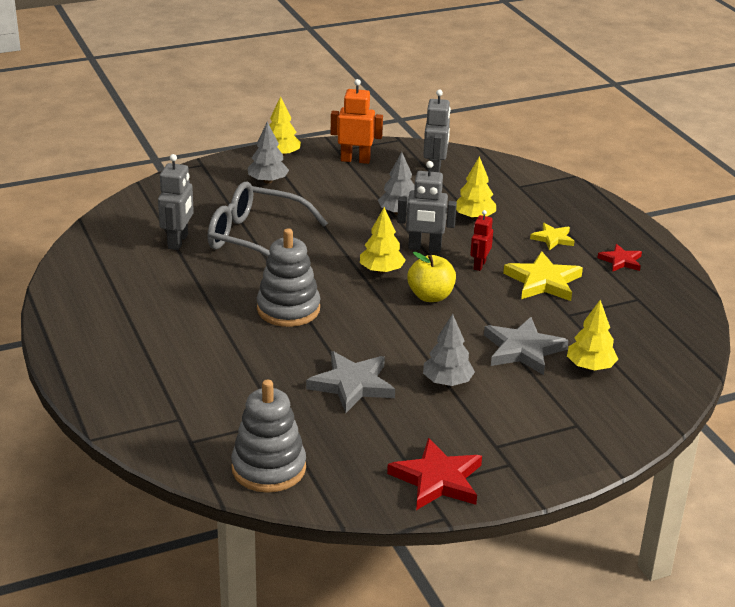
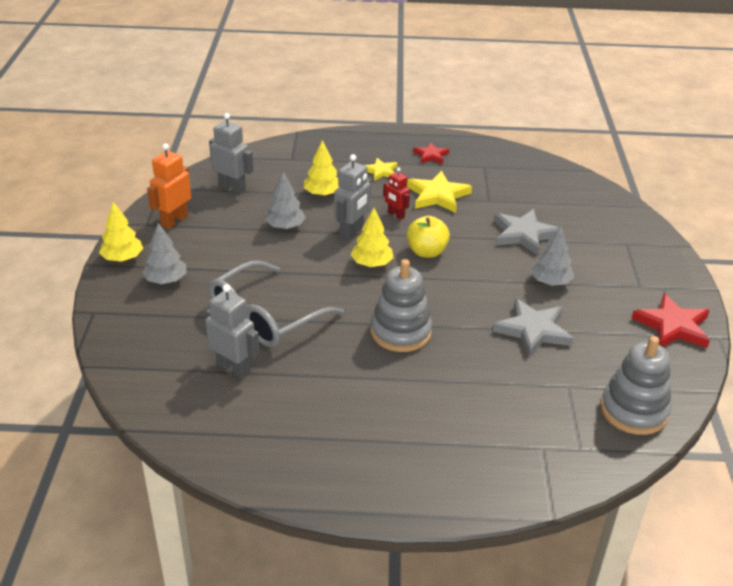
camera: 65 degrees left, 5 degrees up
(590, 367) = (559, 214): yellow tree -> none

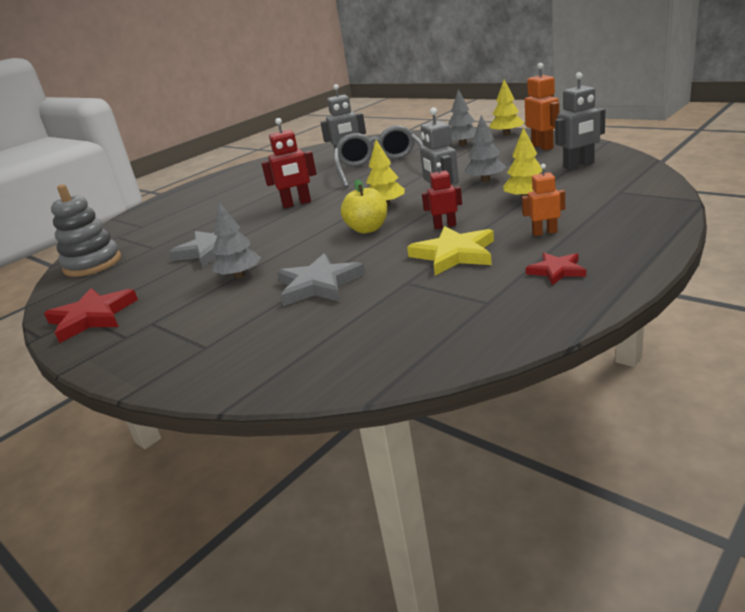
camera: 135 degrees right, 10 degrees down
(381, 171) = (544, 232): yellow star -> orange robot
(400, 332) = (296, 204): grey stacking toy -> red robot

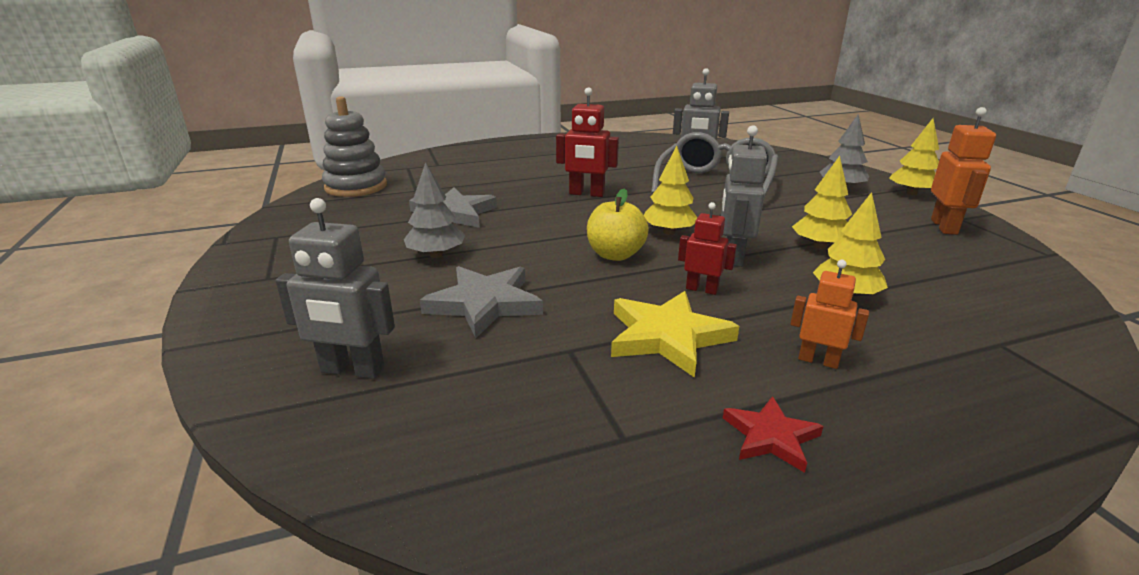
camera: 25 degrees right, 0 degrees up
(92, 317) = (280, 242): red star -> none
(485, 180) = (819, 246): grey tree -> yellow tree
(579, 165) = (972, 274): grey robot -> grey robot (352, 370)

